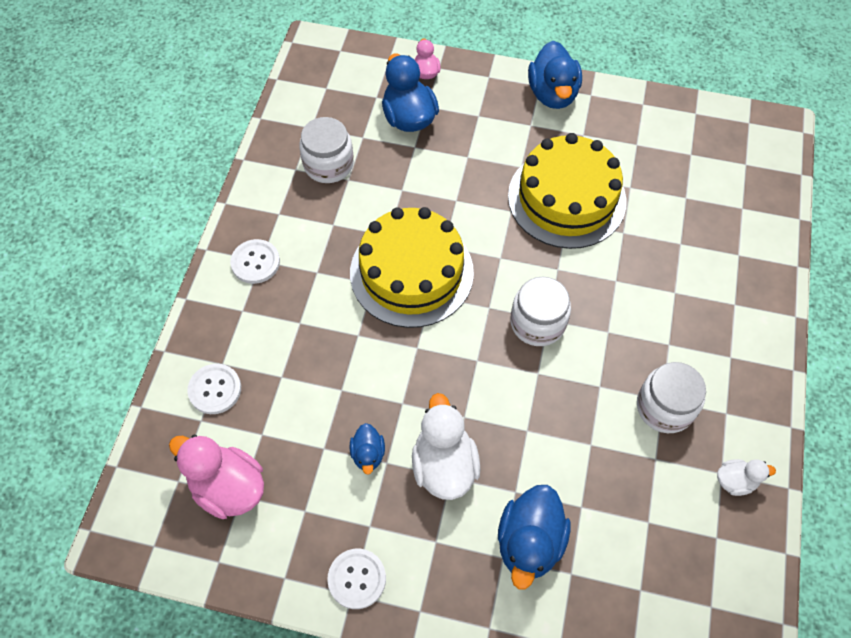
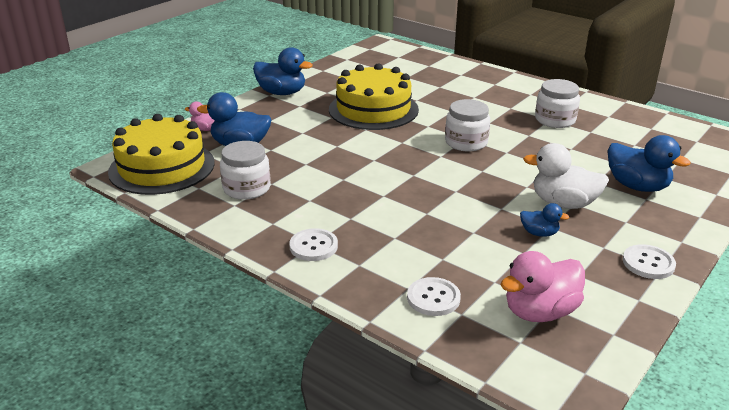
camera: 65 degrees left, 30 degrees down
(411, 272) = (386, 177): yellow cake -> yellow cake (162, 167)
(735, 481) = (615, 114): white duck -> none

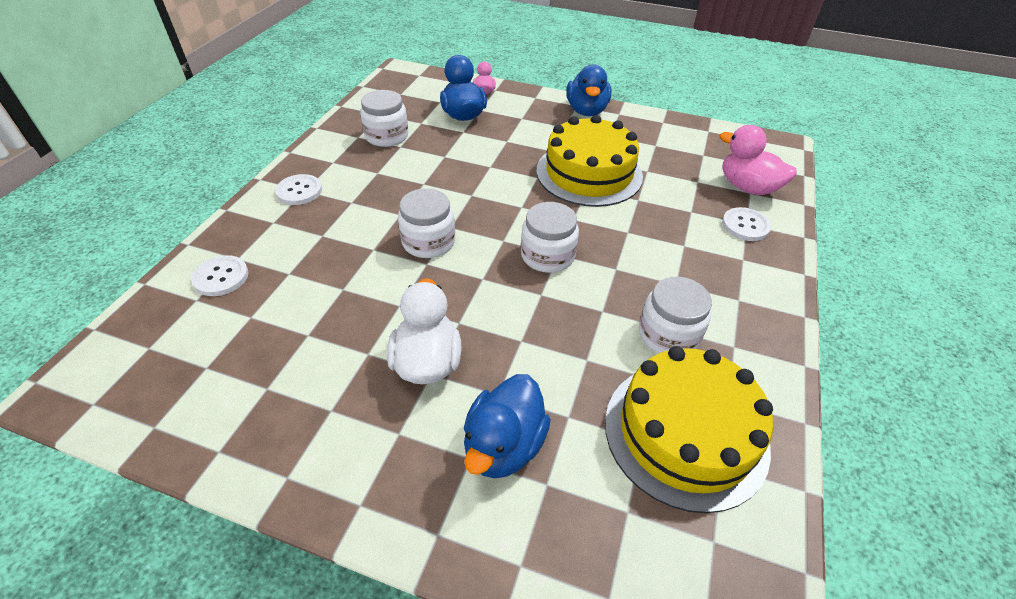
camera: 70 degrees right, 15 degrees up
(162, 167) = (407, 90): yellow cake -> yellow cake (685, 433)
(428, 186) = (428, 242): none -> white jar
(539, 233) = (351, 344): blue duck -> none
(540, 312) = (196, 358): pink duck -> pink duck (747, 187)
(648, 263) = (298, 461): white button -> white button (745, 225)

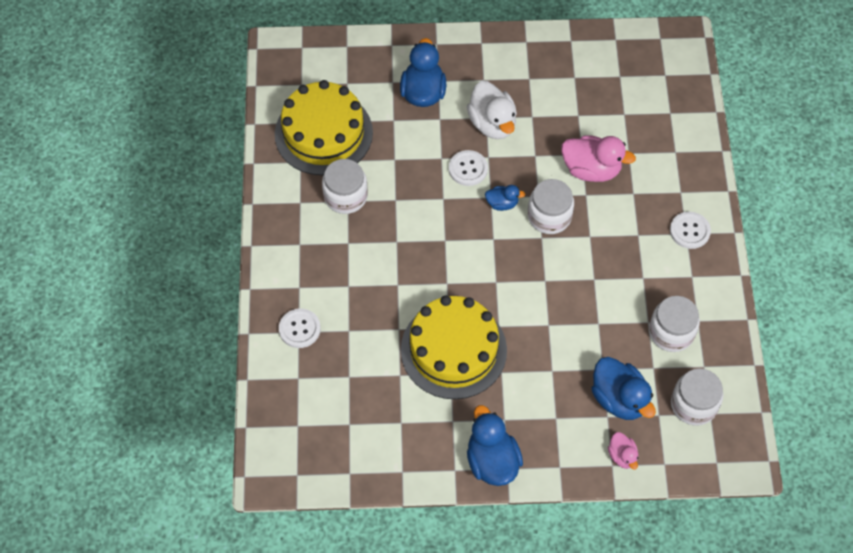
camera: 160 degrees right, 15 degrees up
(221, 277) = (671, 134): white button -> white button (468, 169)
(473, 268) = (502, 203): none -> blue duck
(547, 255) = (452, 235): white jar -> white jar (693, 404)
(747, 187) = (301, 385): pink duck -> pink duck (591, 169)

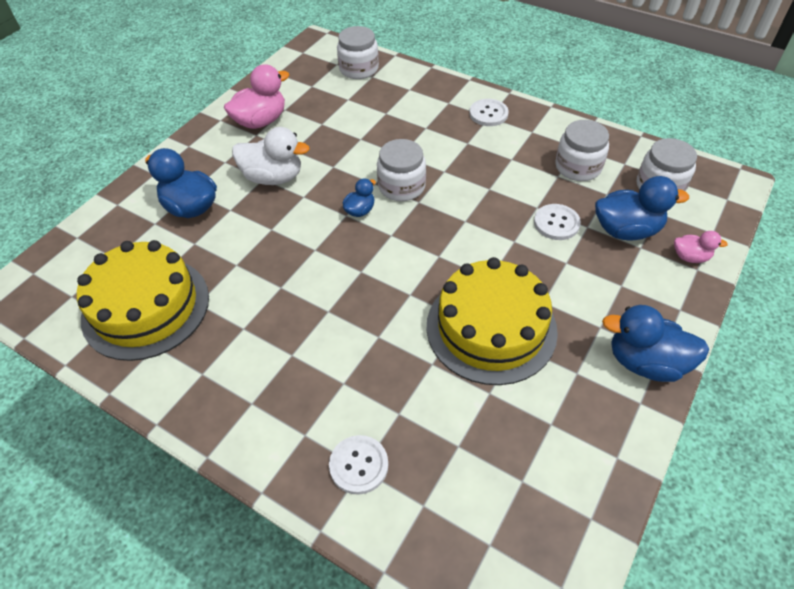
camera: 55 degrees left, 10 degrees down
(345, 196) = (236, 327): white jar -> white jar (359, 69)
(468, 169) = (301, 216): white button -> white button (556, 223)
(591, 169) = (380, 140): pink duck -> pink duck (261, 121)

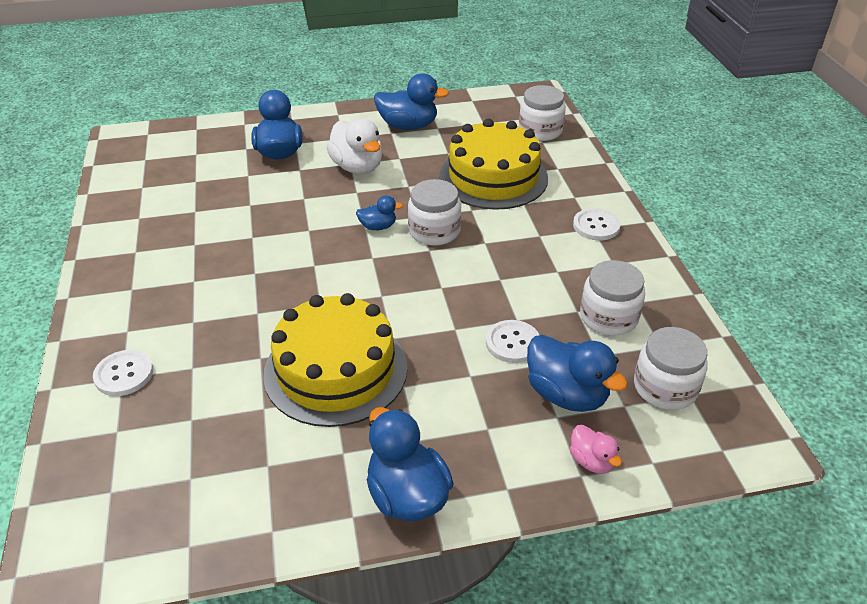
camera: 45 degrees right, 10 degrees down
(146, 307) = (167, 192): yellow cake -> yellow cake (493, 177)
(261, 121) = (408, 126): pink duck -> blue duck

